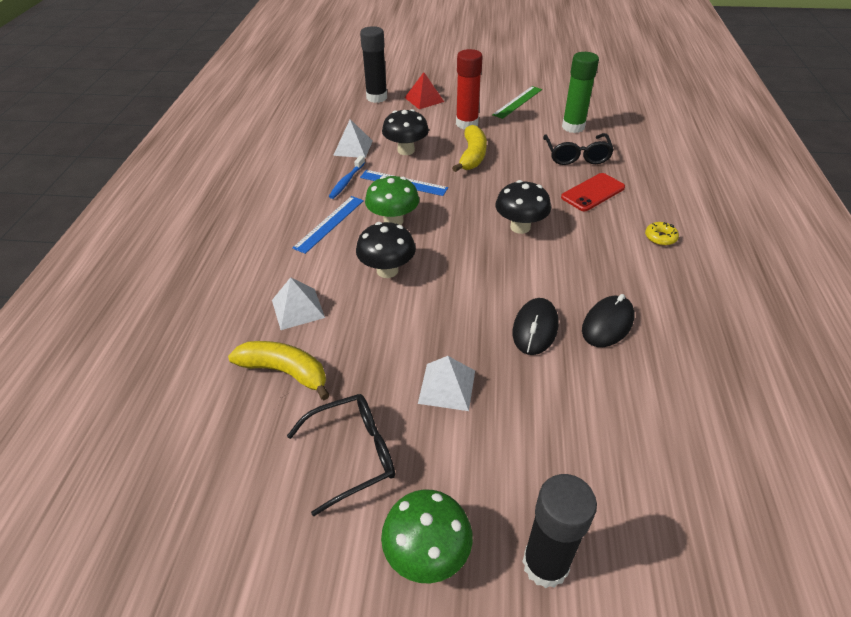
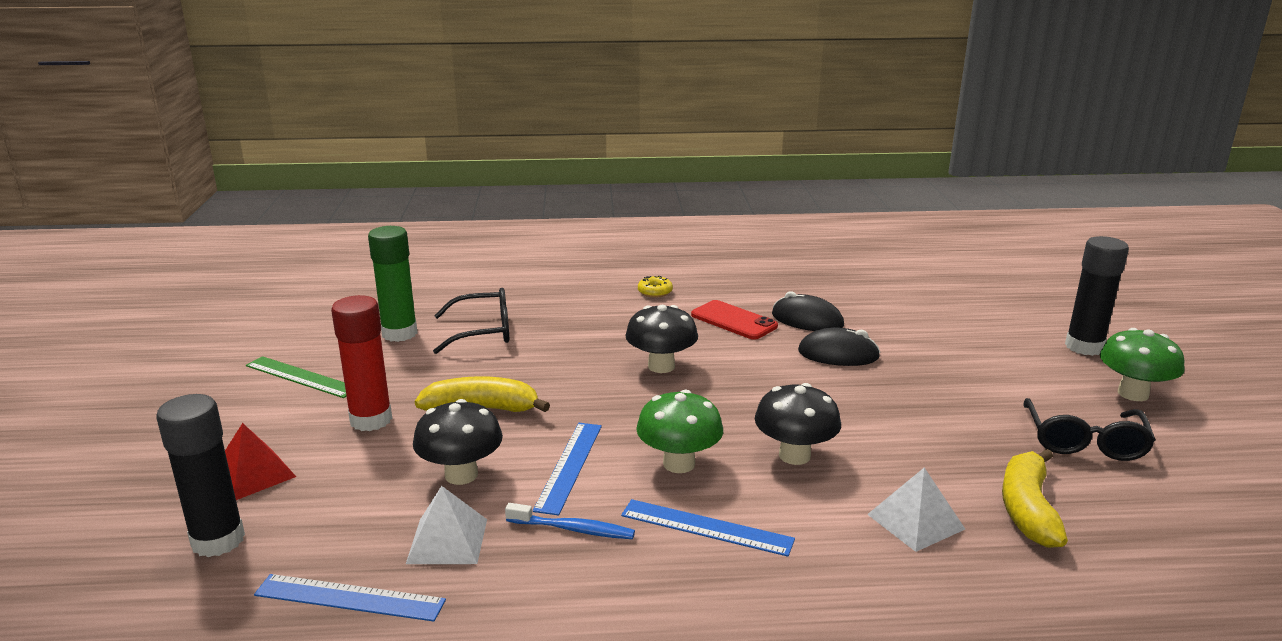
camera: 100 degrees left, 20 degrees down
(326, 127) = (350, 597): none -> blue ruler
(353, 454) = (1084, 442): black glasses -> black glasses turned 135 degrees counterclockwise
(447, 386) = (954, 397): white pyramid -> none
(593, 192) = (573, 323): red phone -> red phone (734, 320)

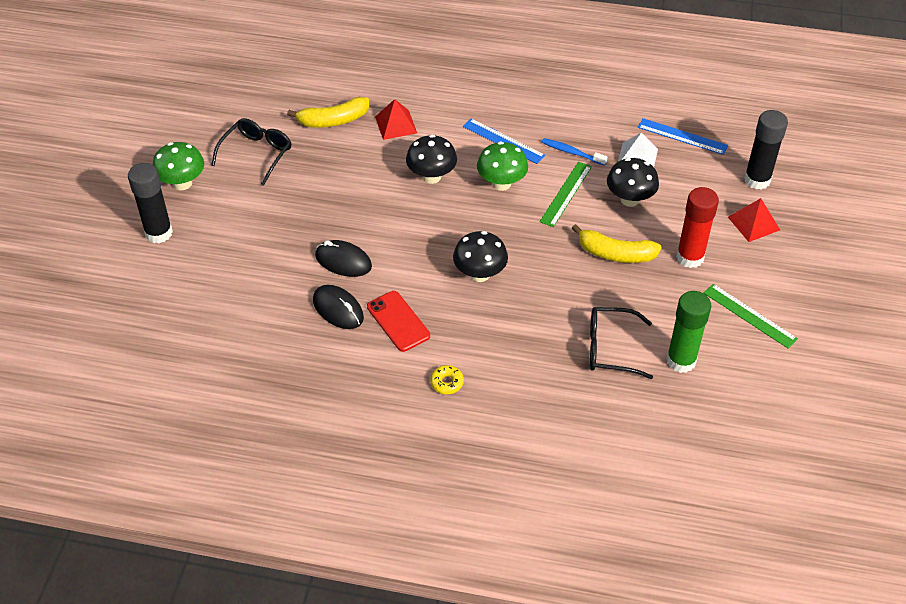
camera: 165 degrees left, 25 degrees up
(569, 466) = (566, 194): blue ruler -> green ruler
(915, 521) = (396, 124): white pyramid -> red pyramid
(1027, 509) = (333, 120): yellow banana -> yellow banana turned 45 degrees clockwise

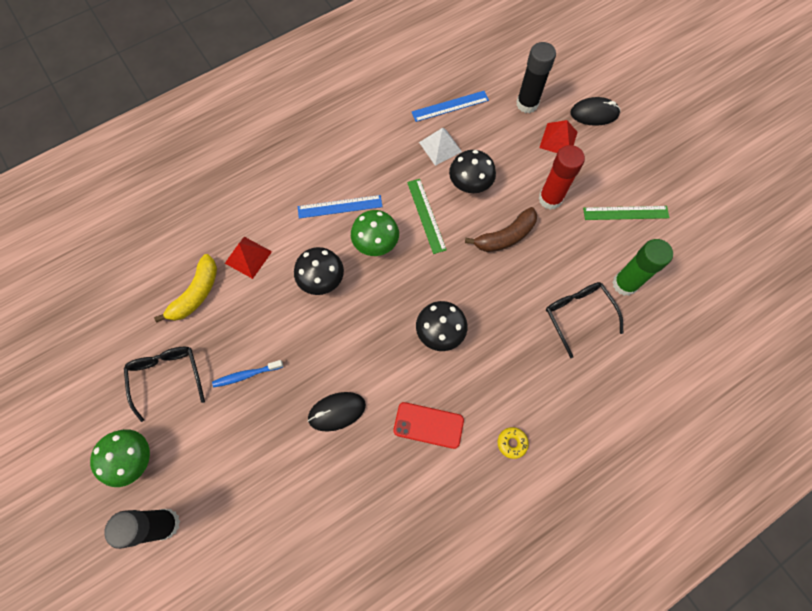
camera: 45 degrees left, 20 degrees up
(338, 309) = (377, 456): black mouse -> black mouse (594, 114)
(572, 152) = (395, 178): blue toothbrush -> blue toothbrush (246, 375)
(610, 348) = (578, 315): black glasses -> black glasses turned 105 degrees clockwise
(615, 254) = (505, 236): yellow banana -> brown banana

